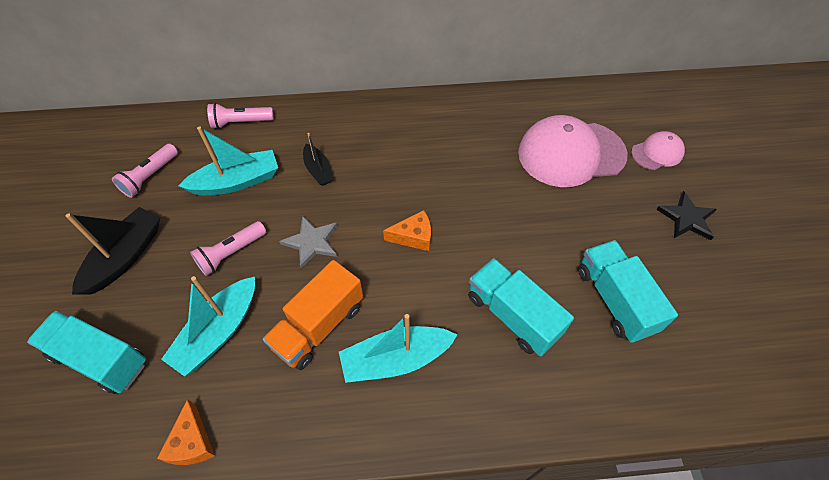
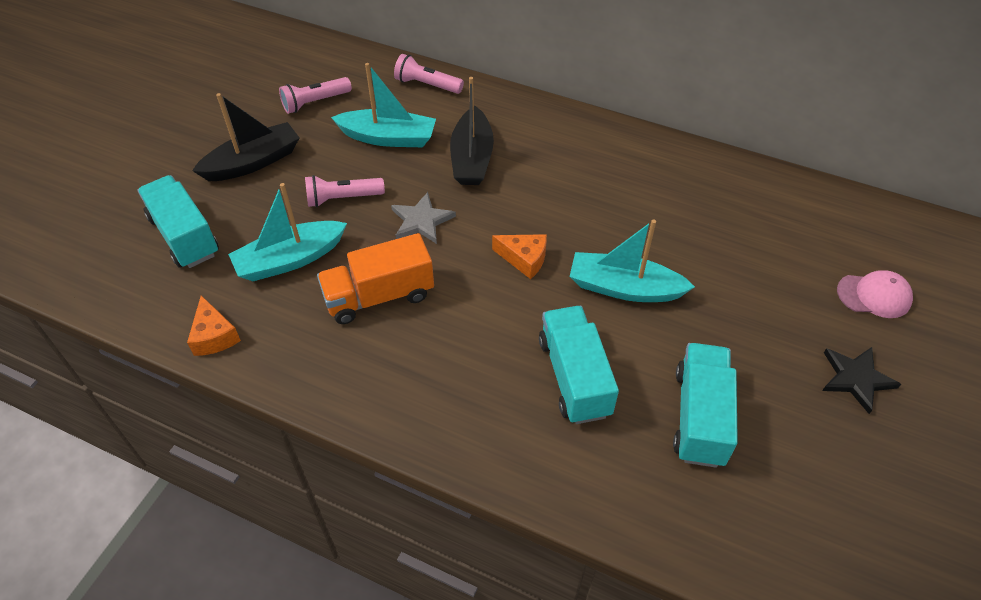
camera: 30 degrees right, 5 degrees down
(192, 442) = (214, 336): orange cheese -> orange cheese turned 45 degrees counterclockwise
(318, 170) = (472, 158): black boat -> black boat, size x1.67
(396, 359) = (430, 358): turquoise boat -> turquoise boat (624, 288)
(571, 153) = (762, 252): pink cap -> none

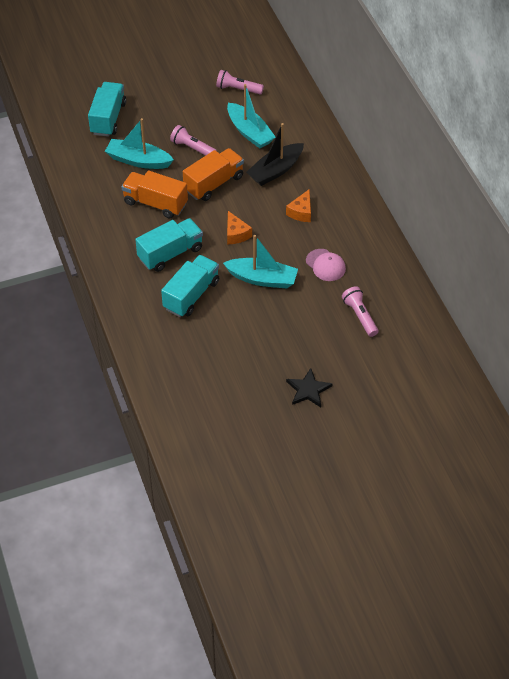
camera: 45 degrees right, 0 degrees up
(214, 336) = (74, 171): orange cheese -> orange cheese (301, 212)
(253, 162) = (174, 102): black boat -> none
(421, 221) = (214, 184): grey star -> orange truck
(427, 85) = (304, 116): pink flashlight -> pink flashlight (360, 316)
(624, 288) = (262, 279): turquoise boat -> turquoise boat turned 135 degrees clockwise
(699, 416) = (220, 348): turquoise truck -> turquoise truck (170, 254)
(874, 295) = (373, 370): pink cap -> pink cap (325, 265)

